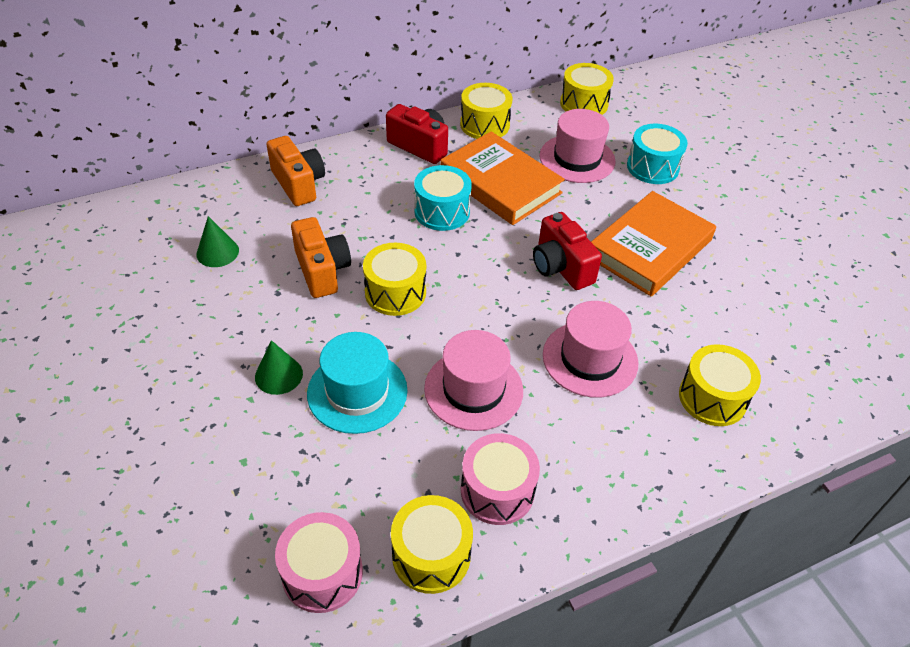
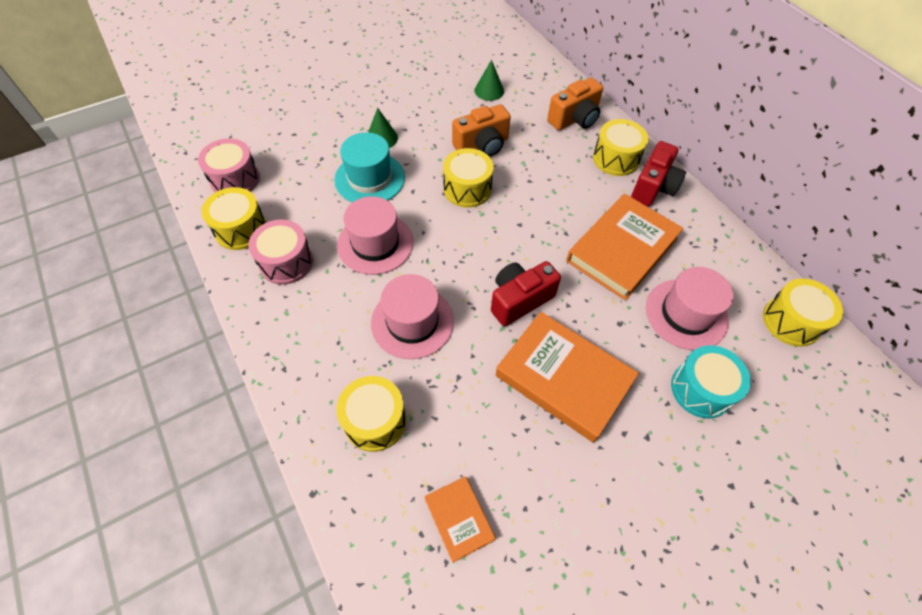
camera: 85 degrees right, 10 degrees up
(442, 211) = (569, 210): turquoise drum -> none
(484, 125) = (708, 233): yellow drum -> yellow drum (615, 159)
(797, 338) = (459, 519): none -> orange book

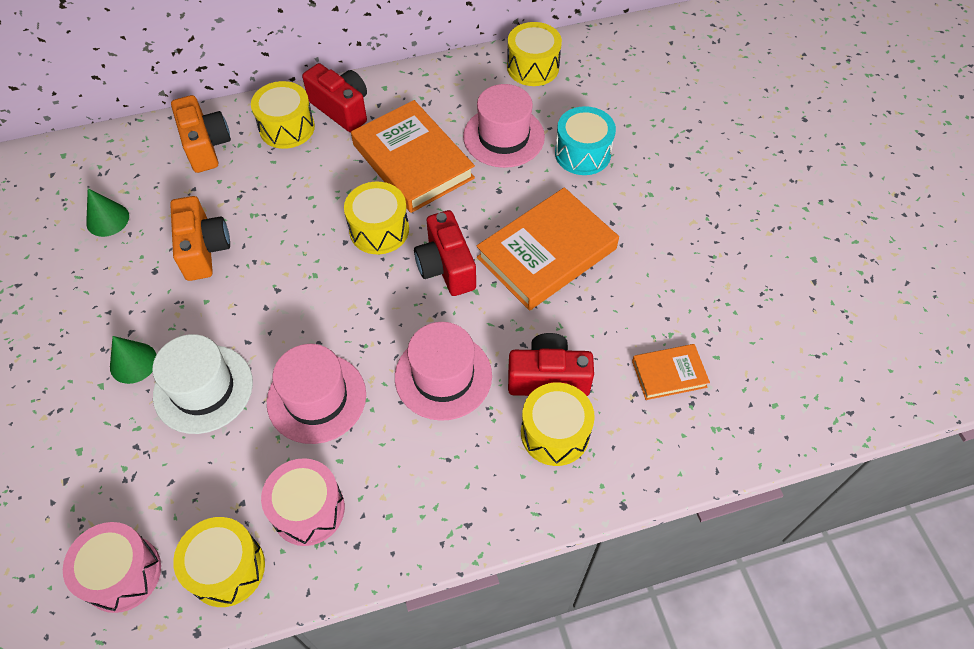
camera: 75 degrees left, 0 degrees up
(370, 178) = (203, 388): turquoise hat -> white hat
(429, 405) = (548, 378): none -> red camera
(467, 189) = (269, 281): yellow drum -> yellow drum (379, 230)

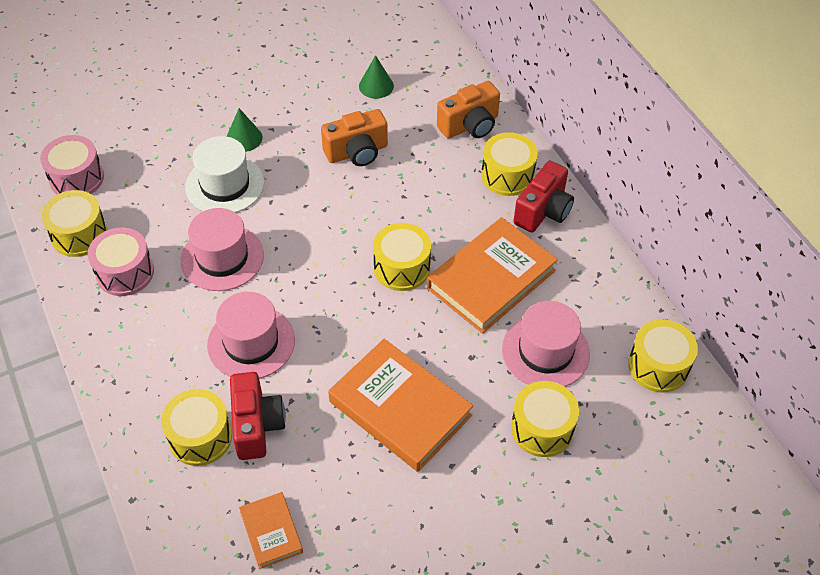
camera: 80 degrees right, 5 degrees down
(446, 267) = (368, 326): red camera -> none
(582, 153) = (542, 428): turquoise drum -> yellow drum

